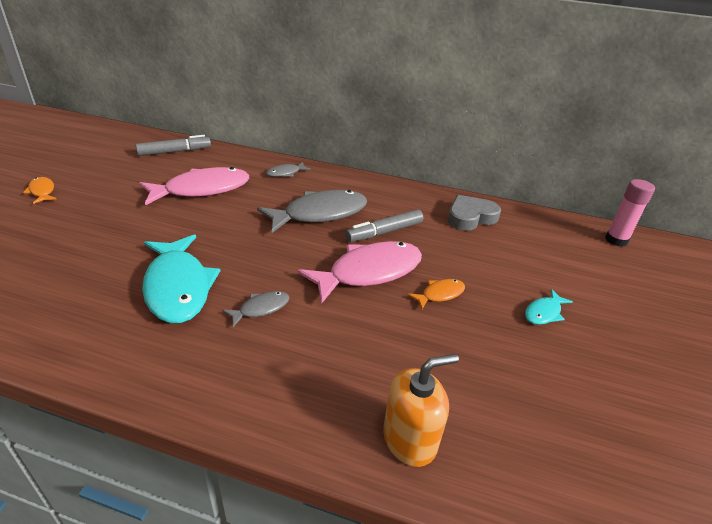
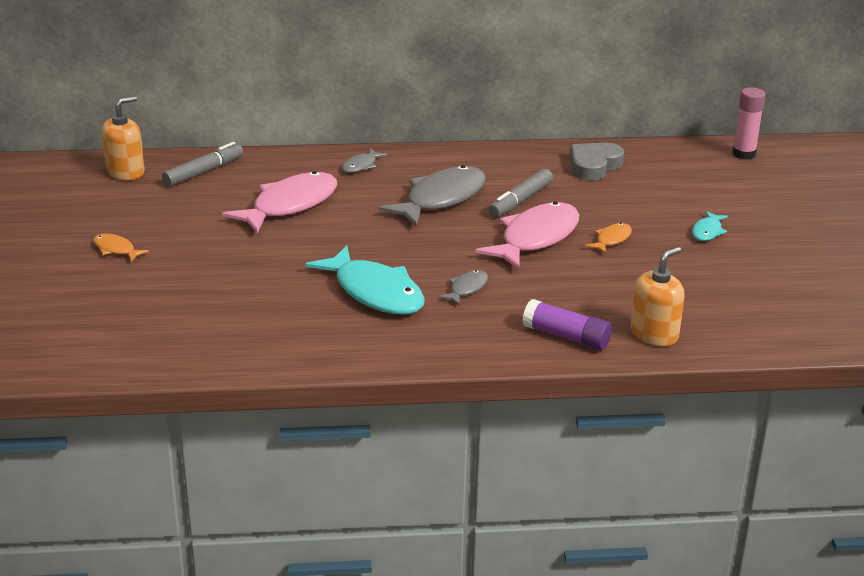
camera: 20 degrees left, 5 degrees down
(126, 140) = (126, 172): none -> orange soap dispenser
(308, 406) = (566, 336): none -> purple glue stick

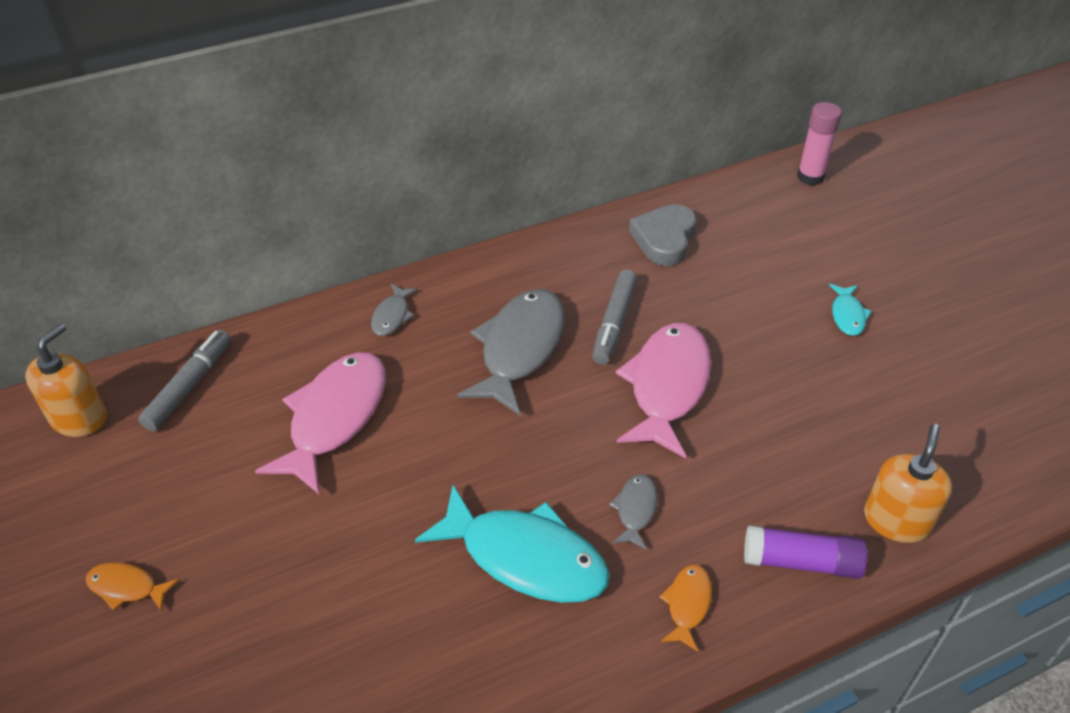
camera: 20 degrees left, 15 degrees up
(611, 240) = (753, 362): orange fish -> orange fish (687, 604)

